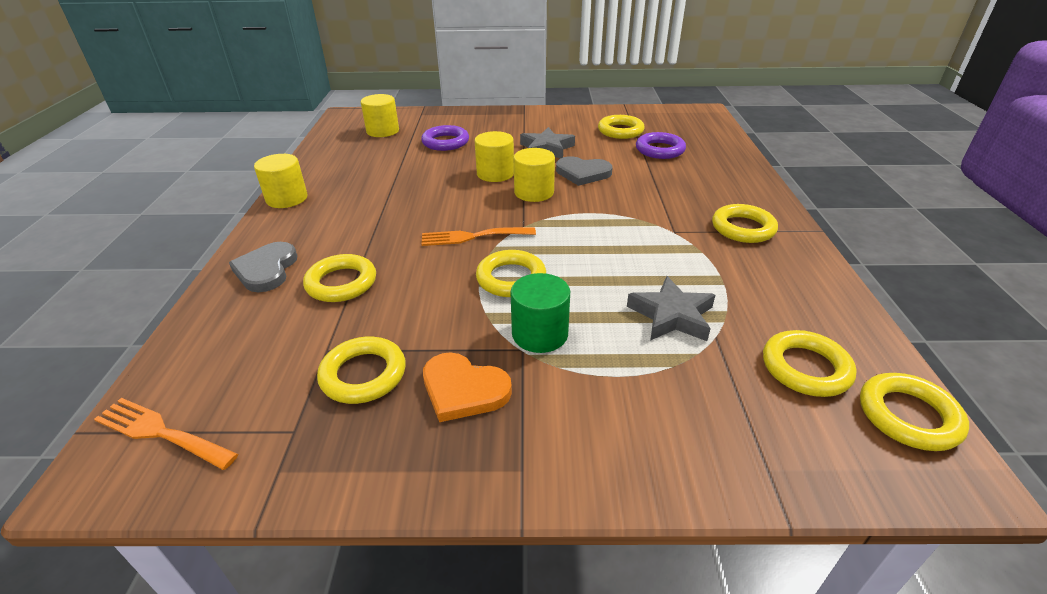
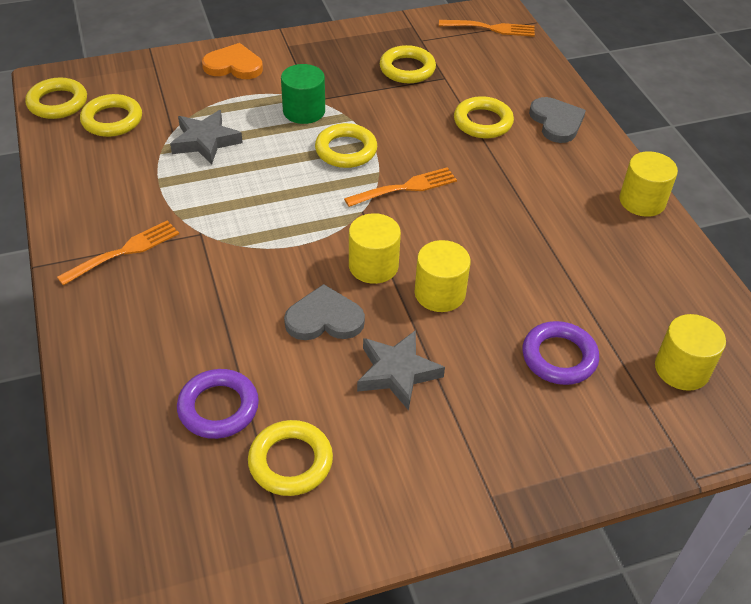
camera: 160 degrees right, 10 degrees up
(463, 389) = (339, 72): orange heart -> orange heart (234, 65)
(743, 228) = (124, 252): yellow ring -> orange fork

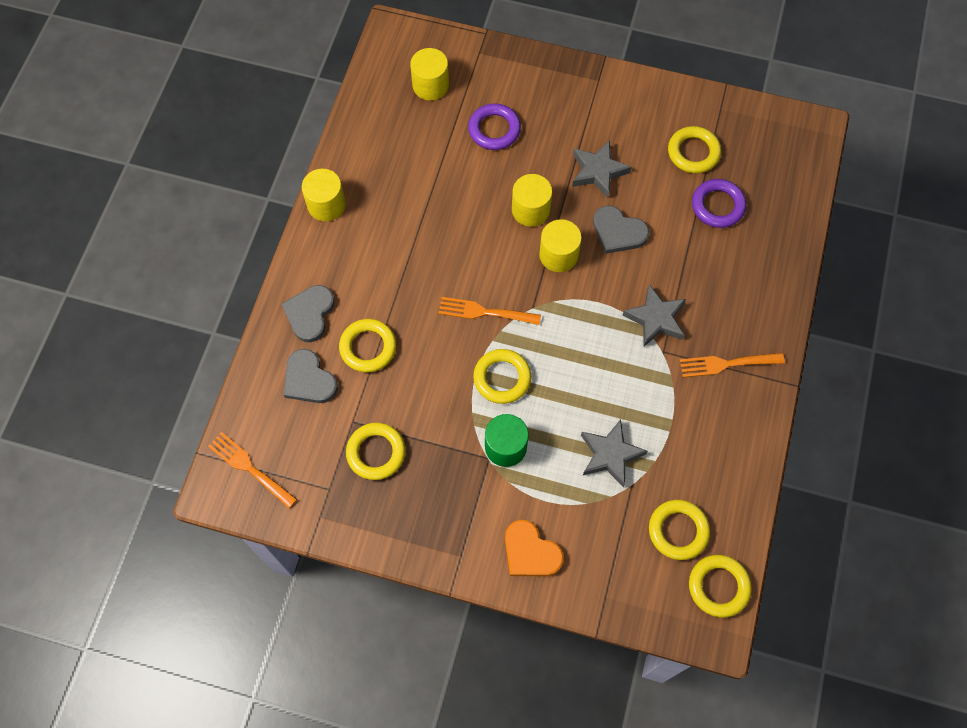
camera: 145 degrees left, 20 degrees up
(226, 257) = (655, 318): none -> grey star
(507, 85) = (309, 379): none -> grey heart

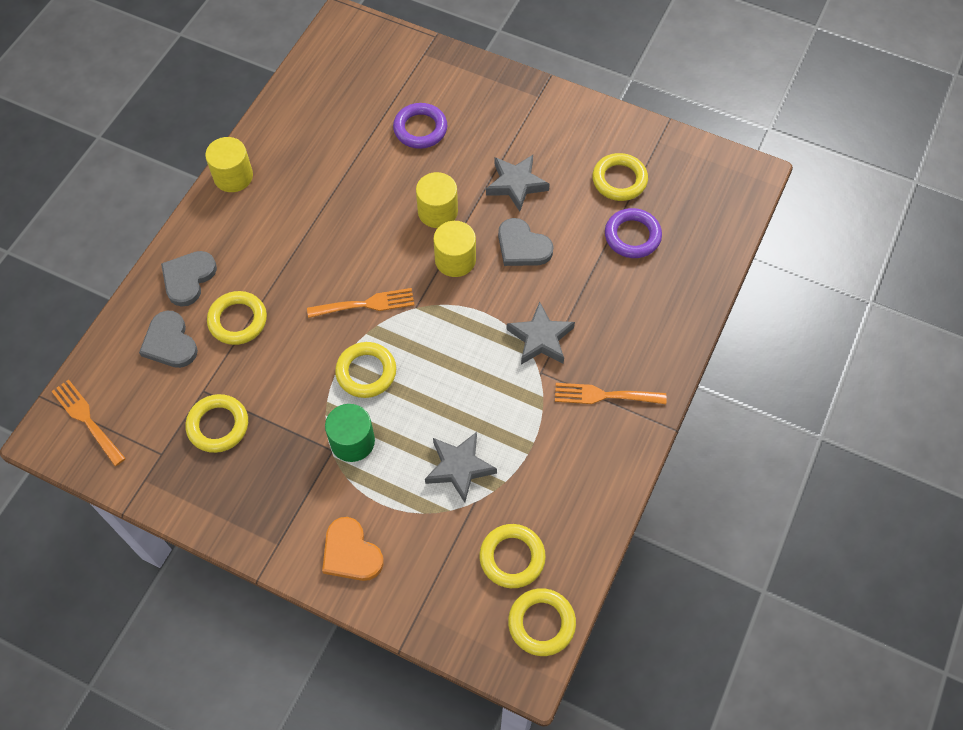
camera: 10 degrees right, 5 degrees down
(430, 85) = (367, 78): yellow cylinder -> none
(485, 312) = (365, 304): orange fork -> orange fork turned 150 degrees clockwise

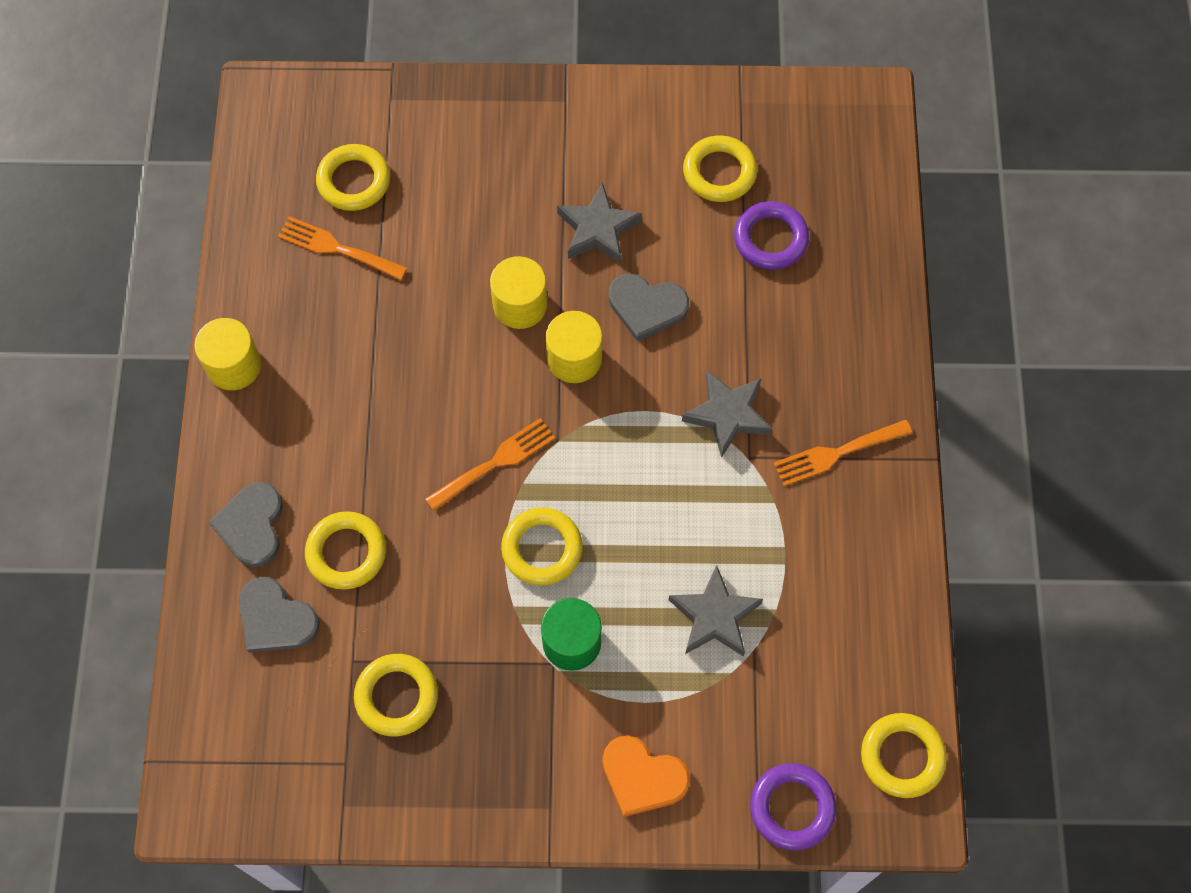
camera: 25 degrees left, 5 degrees up
(87, 420) = (227, 764): orange fork -> orange fork (338, 248)
(420, 129) = (440, 203): purple ring -> purple ring (792, 807)
(512, 557) = (830, 696): yellow ring -> yellow ring (354, 181)

